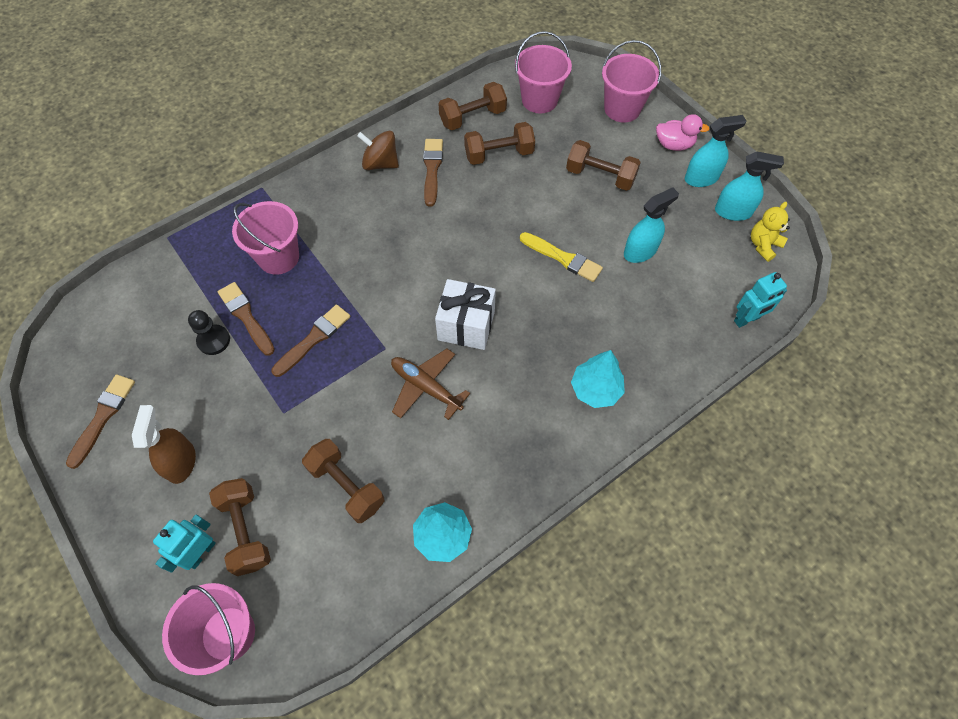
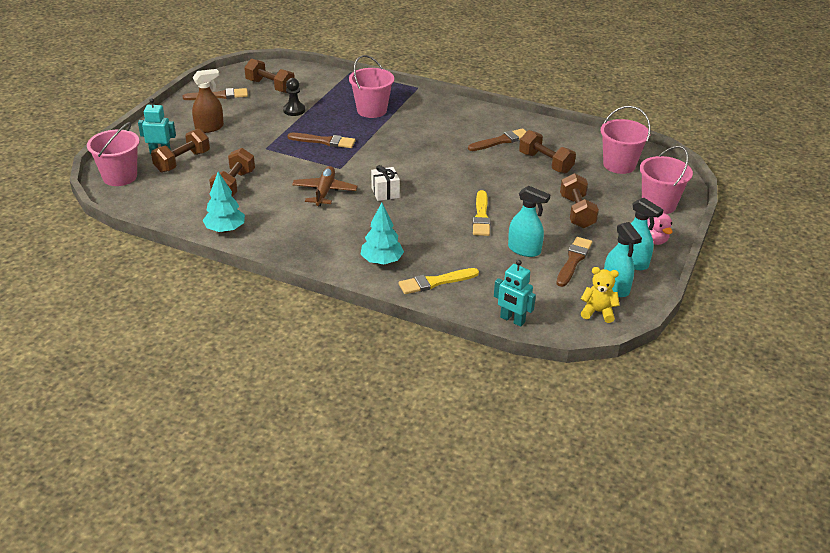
camera: 60 degrees right, 25 degrees down
(246, 317) = (319, 114): brown brush -> brown brush (573, 260)
(380, 163) = (483, 120): brown spinning top -> none
(466, 325) = (385, 193): white gift -> white gift, size x0.64
(472, 117) = (567, 142): brown dumbbell -> brown dumbbell (270, 86)
(657, 356) = (435, 282): none -> yellow brush

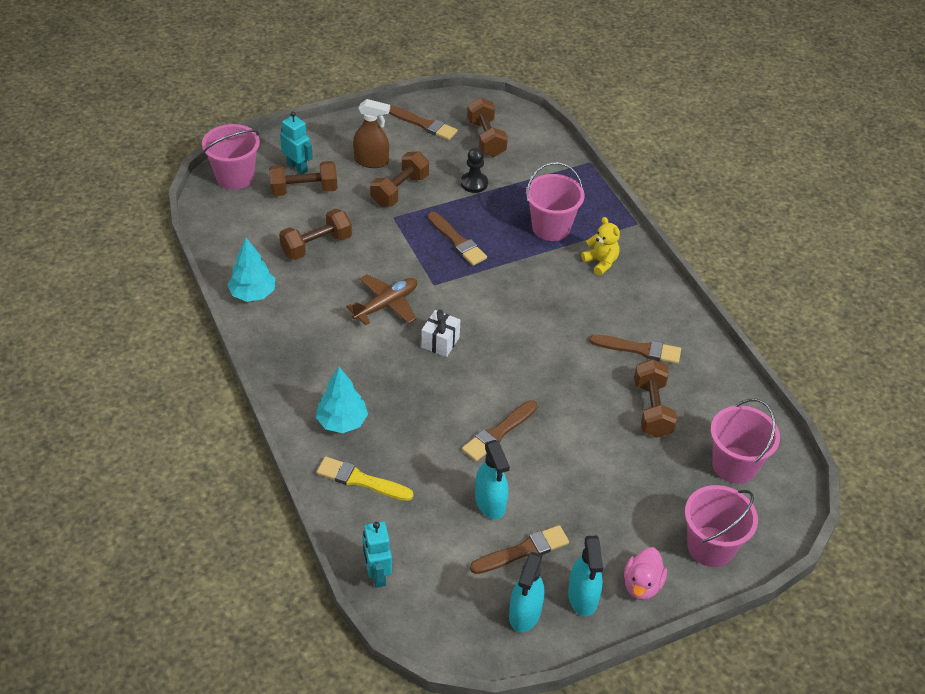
camera: 40 degrees right, 10 degrees up
(481, 216) = (498, 433): yellow brush -> brown brush
(577, 212) = (604, 494): brown dumbbell -> brown dumbbell (399, 190)
(598, 312) = (469, 628): yellow teddy bear -> yellow teddy bear (601, 262)

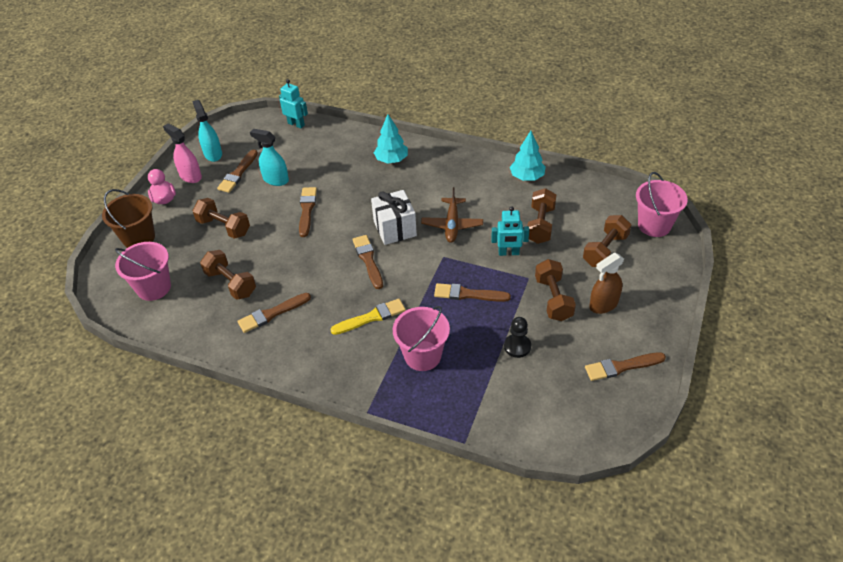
camera: 140 degrees right, 0 degrees up
(297, 167) = (635, 261): turquoise robot -> turquoise robot (508, 253)
(360, 480) = (349, 146): yellow brush -> yellow brush (371, 317)
(440, 342) = (395, 228): white gift -> white gift, size x1.56
(486, 138) = (564, 395): brown dumbbell -> brown dumbbell (224, 227)
(501, 332) = (368, 260): none -> brown brush
(583, 597) = (190, 176): turquoise spray bottle -> pink spray bottle
(601, 262) = (358, 356): yellow teddy bear -> none
(710, 546) = (139, 238): pink bucket -> brown bucket

